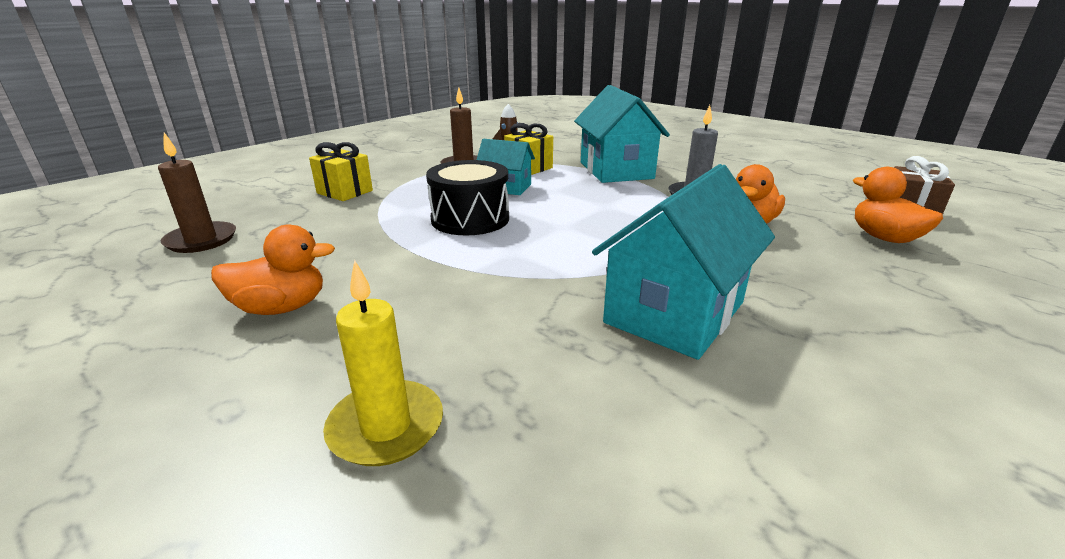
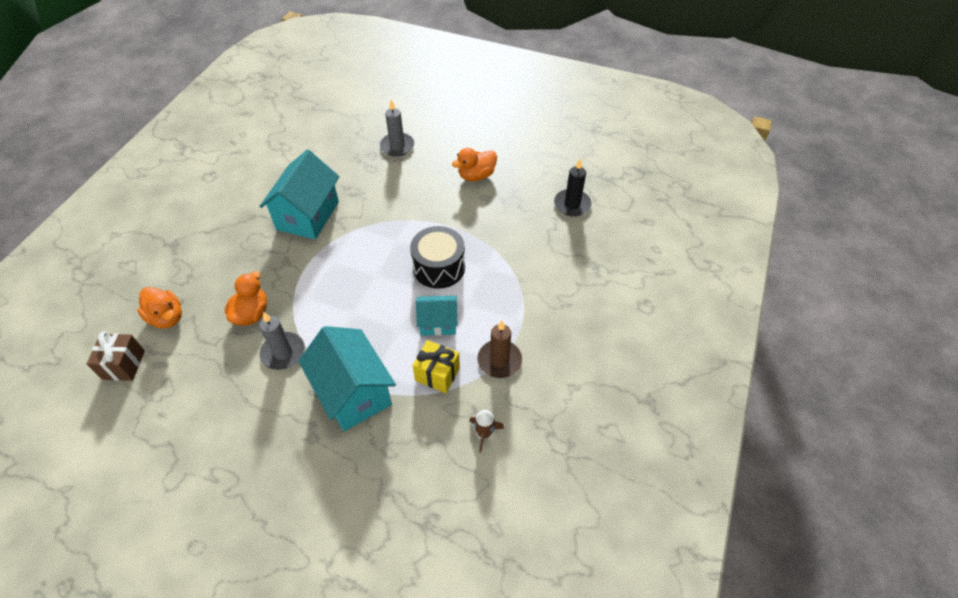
camera: 160 degrees right, 25 degrees up
(201, 240) = (572, 204): brown candle -> black candle
(344, 192) = (553, 280): yellow gift -> none
(386, 426) = (397, 146): yellow candle -> grey candle

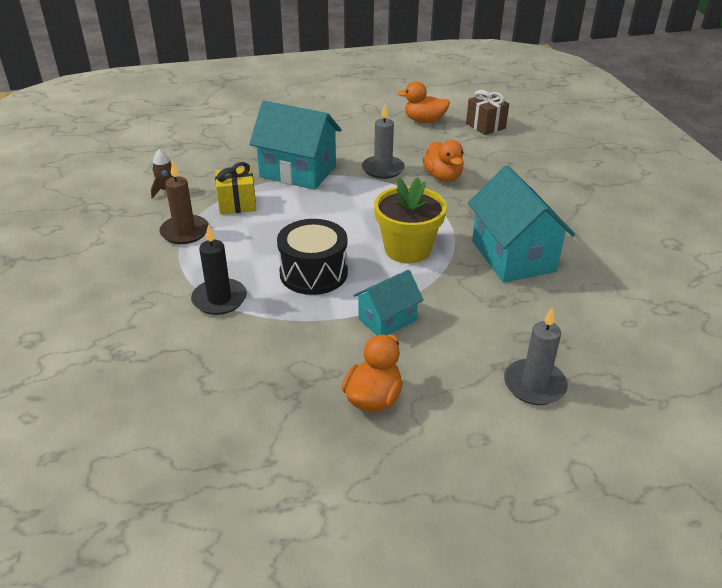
camera: 145 degrees right, 15 degrees down
(167, 317) = (502, 152): orange duck -> orange duck (424, 121)
(362, 255) = (407, 249): none -> yellow flower pot
(438, 323) = (269, 233): turquoise house -> turquoise house (387, 319)
(572, 204) = (192, 425): black candle -> black candle (219, 299)

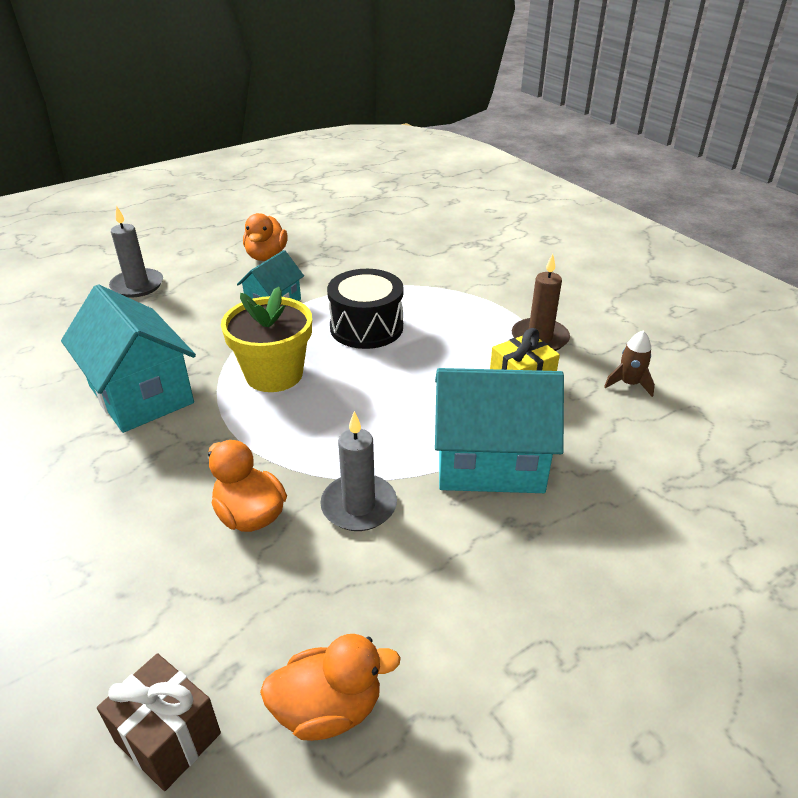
camera: 160 degrees right, 0 degrees up
(219, 299) = (436, 289): black candle -> none

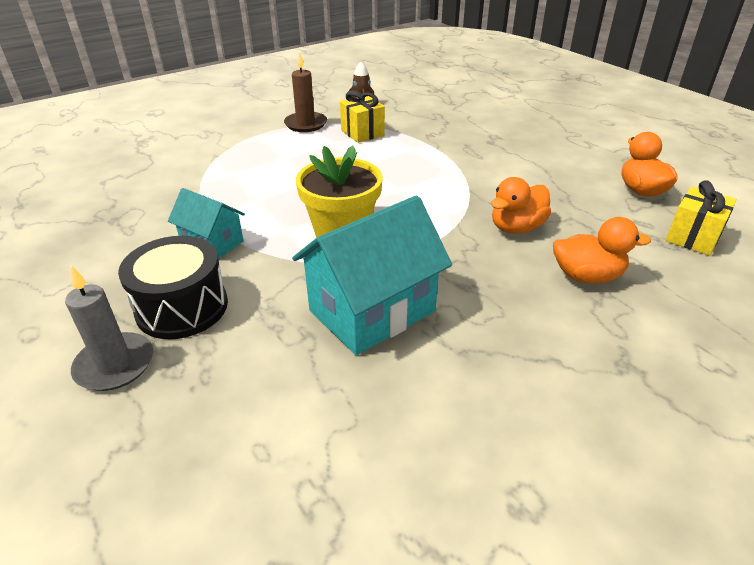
camera: 90 degrees left, 0 degrees up
(168, 737) = (693, 237): brown gift -> yellow gift
(266, 256) = (93, 258): orange duck -> orange duck (587, 276)
(359, 506) = (493, 187): grey candle -> none
(366, 327) = (273, 190): black drum -> black drum (182, 307)
(490, 462) = (442, 145): turquoise house -> none

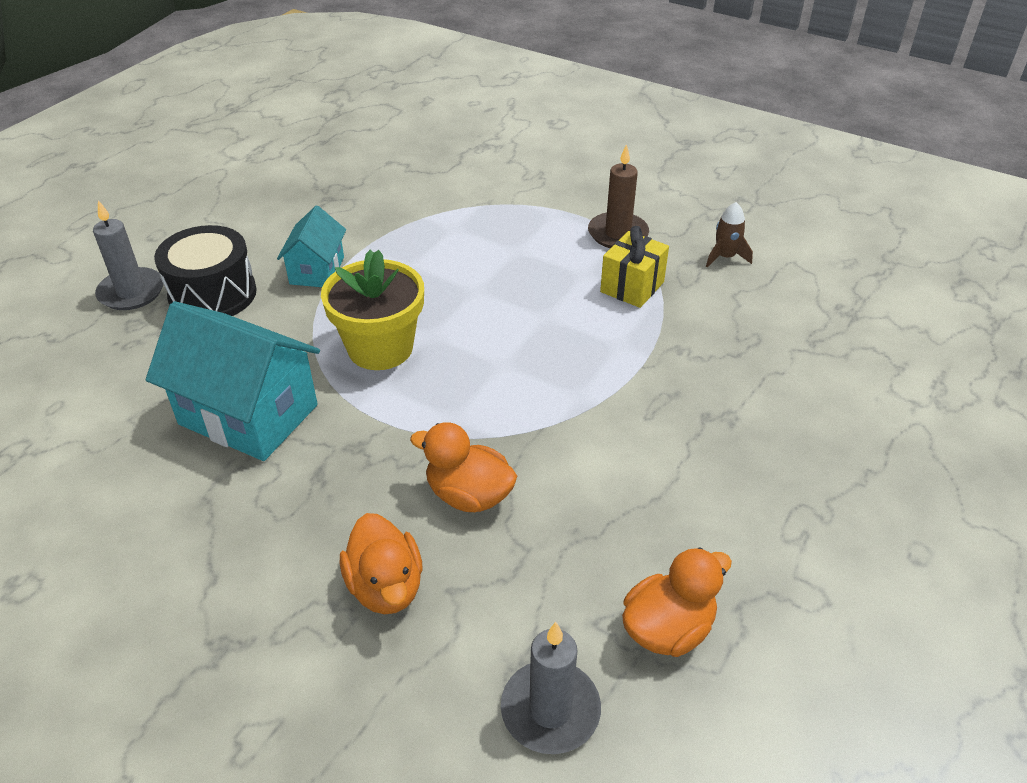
camera: 65 degrees right, 5 degrees up
(693, 237) = (550, 710): yellow gift -> grey candle

